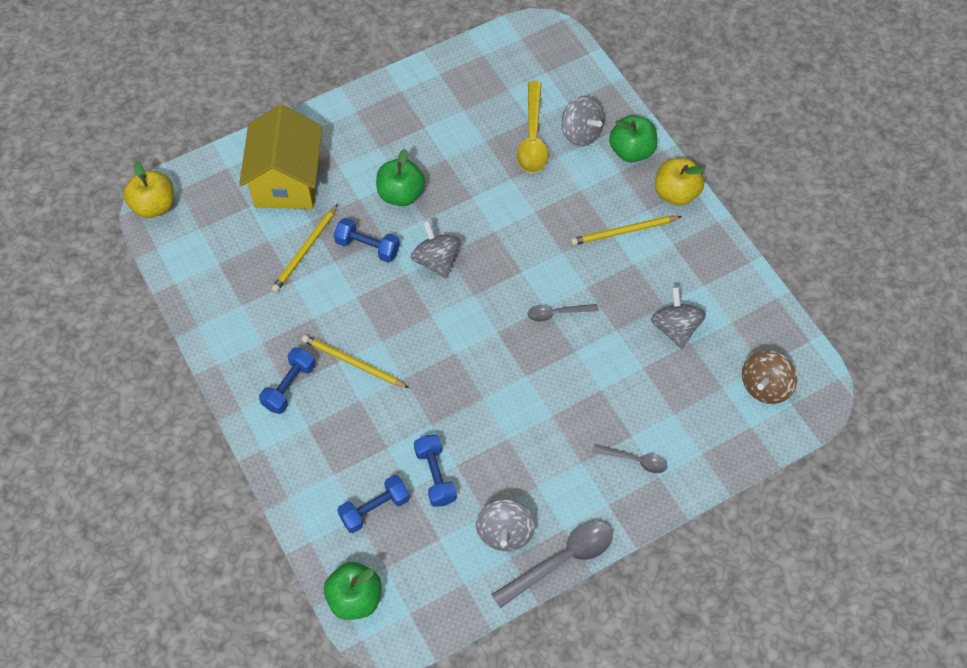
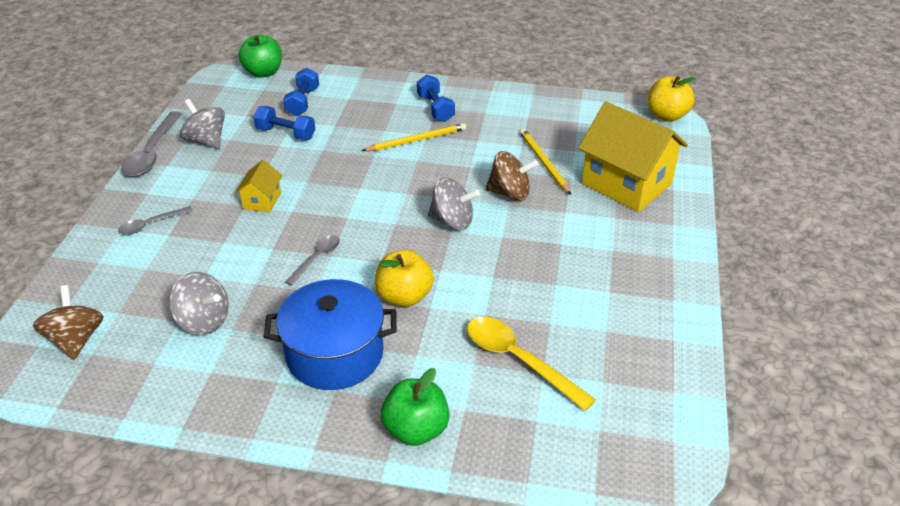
camera: 130 degrees right, 20 degrees down
(367, 247) = (510, 193): blue dumbbell -> brown spinning top
(401, 194) = (544, 236): green apple -> none
(535, 408) = (262, 200): none -> yellow house
(581, 133) = (484, 403): grey spinning top -> none
(623, 232) = (334, 354): yellow pencil -> blue pot
(676, 193) = (324, 428): yellow apple -> yellow apple (404, 296)

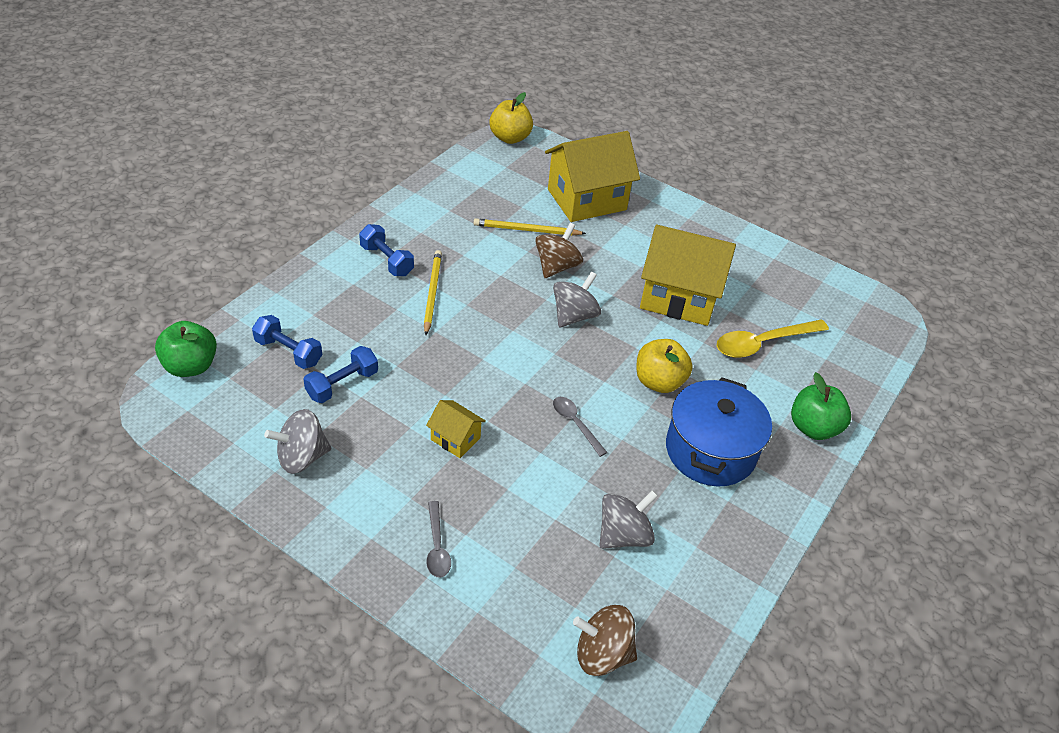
camera: 70 degrees left, 5 degrees up
(152, 153) = (287, 515): grey spoon -> none
(435, 108) = (387, 260): blue dumbbell -> blue dumbbell turned 45 degrees clockwise
(537, 281) = (679, 297): none -> yellow house

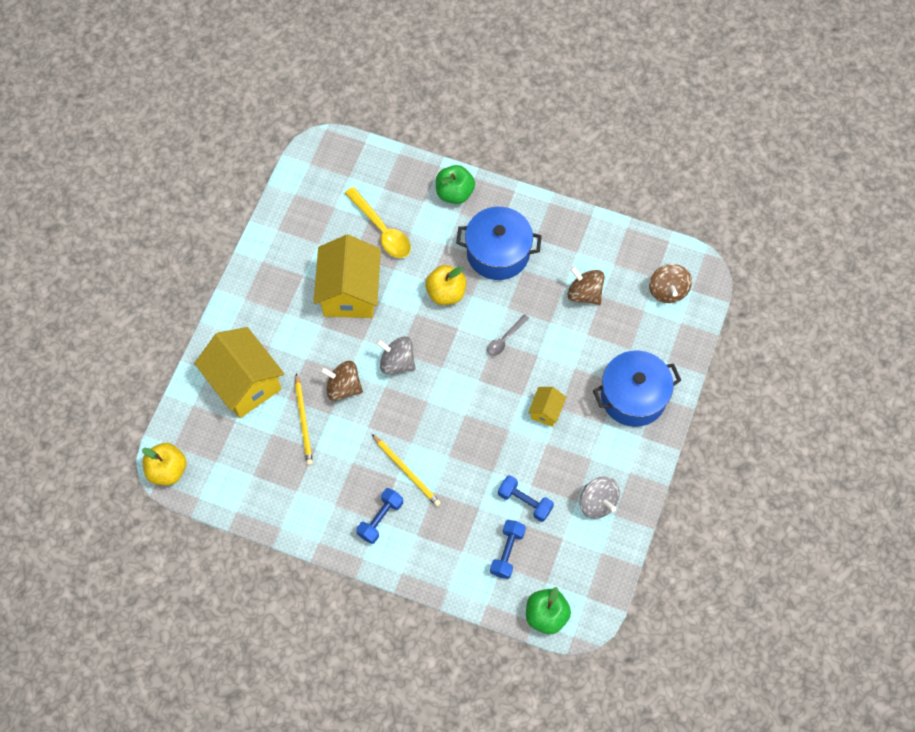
camera: 100 degrees left, 20 degrees up
(432, 292) = (407, 471): yellow pencil -> yellow pencil turned 120 degrees counterclockwise
(437, 546) = (633, 397): grey spoon -> blue pot
(623, 535) = (584, 293): grey spinning top -> brown spinning top

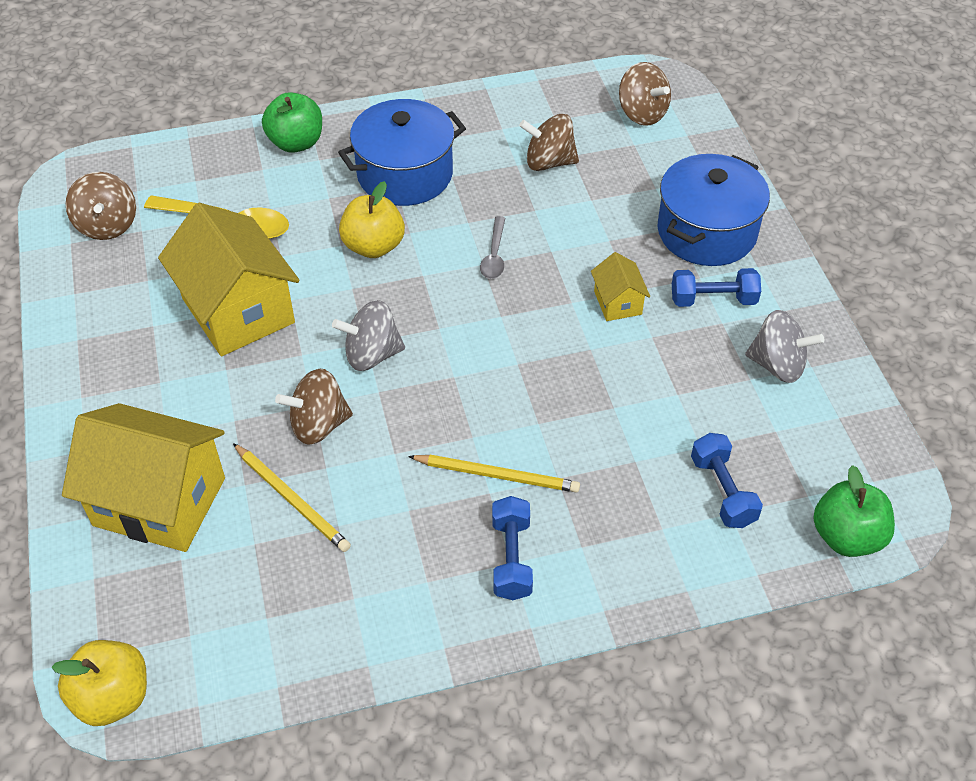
camera: 35 degrees left, 15 degrees down
(320, 193) = (107, 225): none -> brown spinning top
(525, 502) = (688, 417): blue dumbbell -> blue dumbbell (713, 300)

